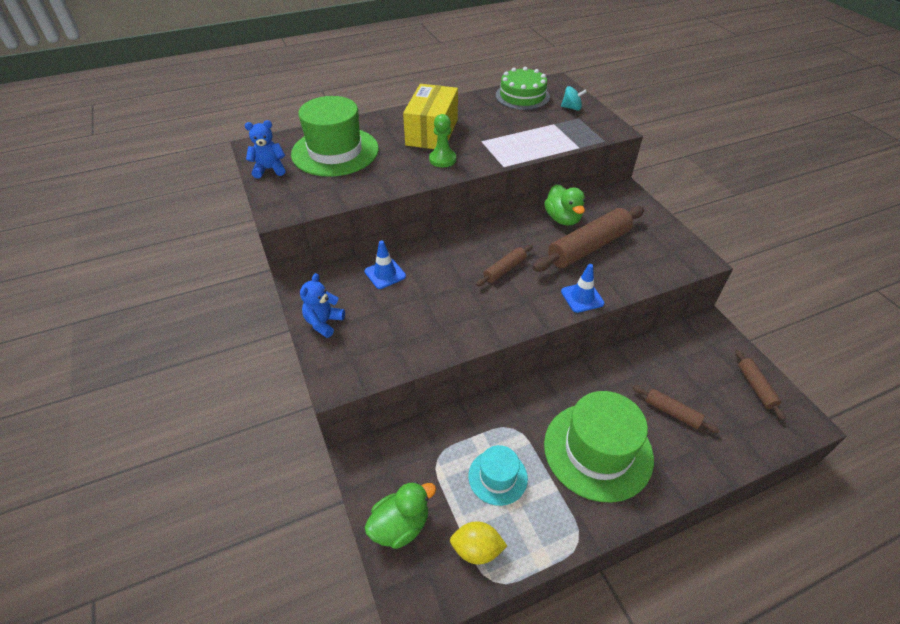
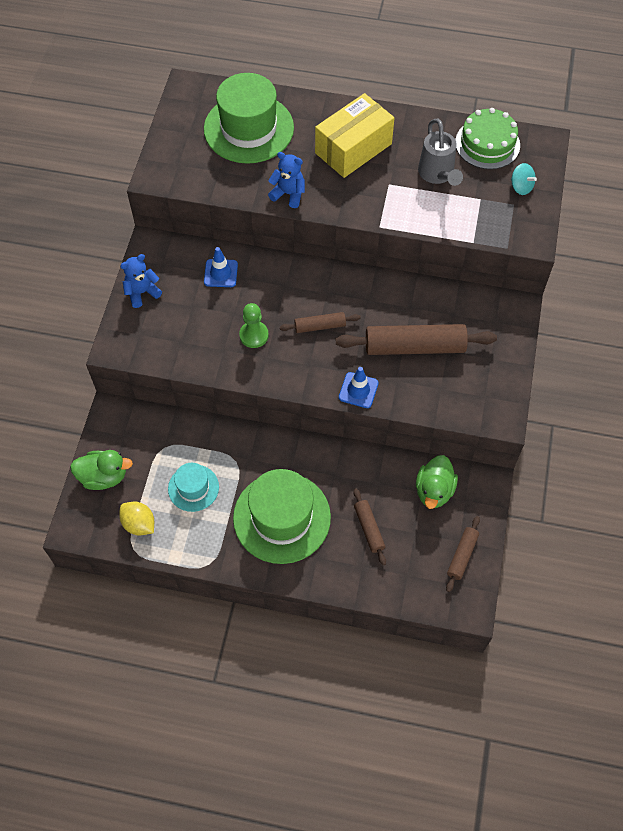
camera: 35 degrees right, 15 degrees up
(269, 169) = (180, 122): blue teddy bear -> blue teddy bear (288, 194)
(442, 159) = (333, 189): green pawn -> green pawn (254, 335)
(510, 123) = (437, 175): none -> grey watering can
(562, 219) = (422, 303): green duck -> green duck (434, 490)

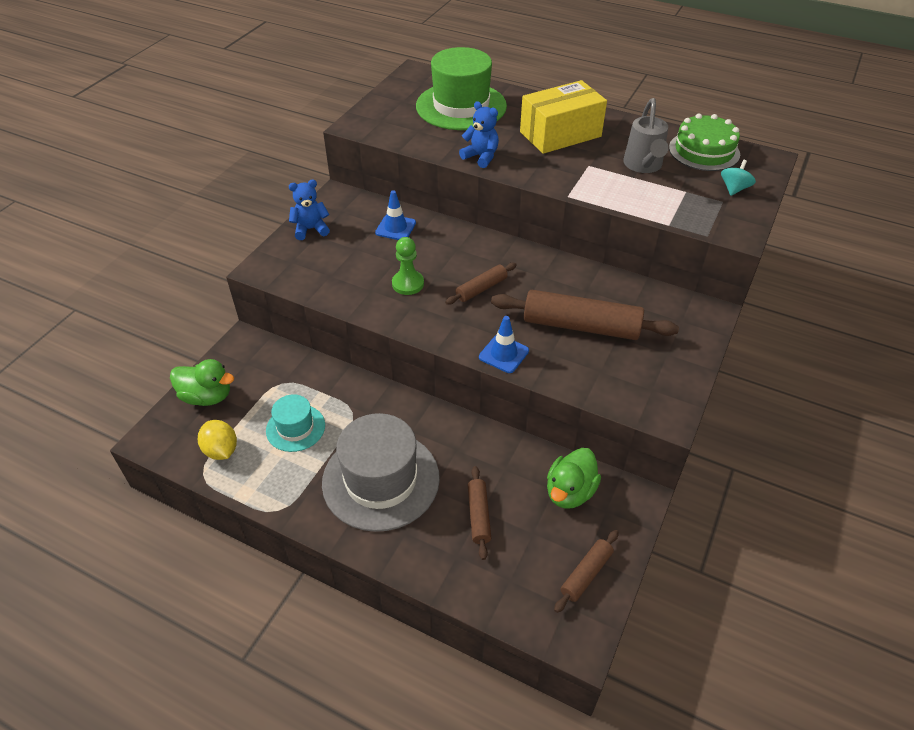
camera: 15 degrees right, 15 degrees down
(282, 517) = (381, 480): green hat -> grey hat
(320, 326) = (481, 289): brown rolling pin -> brown rolling pin turned 45 degrees counterclockwise
(521, 187) = (734, 189): turquoise spinning top -> turquoise spinning top turned 120 degrees counterclockwise

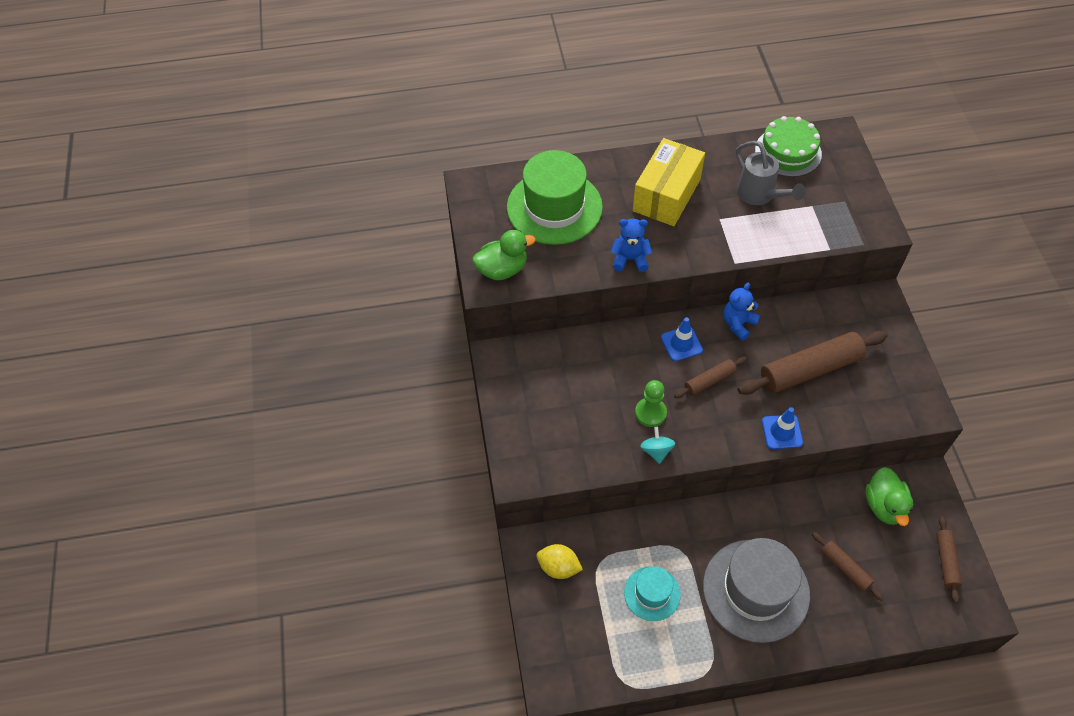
camera: 35 degrees left, 10 degrees up
(207, 396) = (554, 617): green duck -> green duck (502, 269)
(221, 450) = (617, 654): yellow lemon -> yellow lemon (558, 567)
(311, 229) = (514, 408): blue teddy bear -> blue teddy bear (738, 324)
(395, 228) = (583, 361): blue traffic cone -> blue traffic cone (681, 344)
(481, 289) = (709, 381): brown rolling pin -> brown rolling pin turned 45 degrees clockwise
(734, 189) = (842, 183): turquoise spinning top -> turquoise spinning top (656, 451)

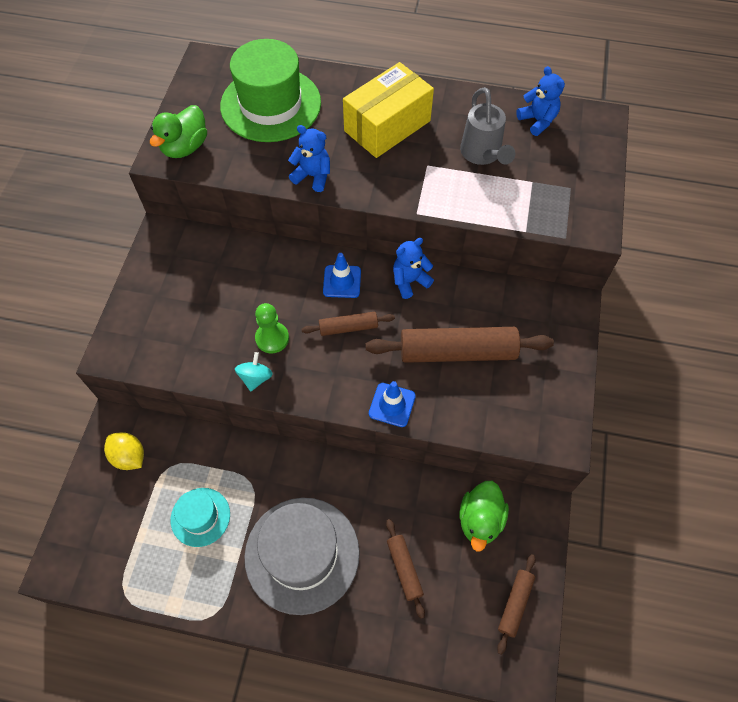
camera: 20 degrees right, 5 degrees up
(502, 269) = (185, 147): green duck -> green duck turned 120 degrees clockwise
(788, 152) = (537, 121): green cake -> blue teddy bear

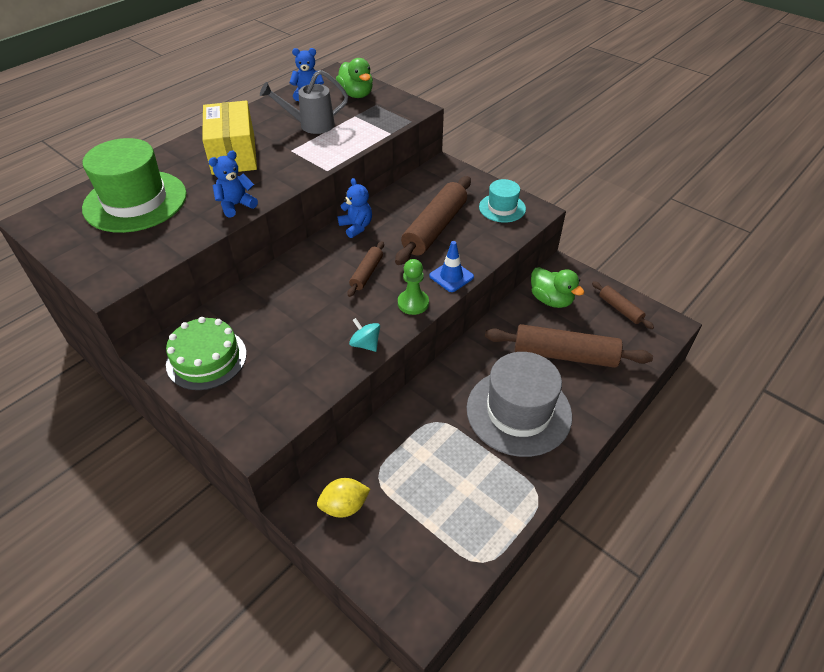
camera: 60 degrees left, 15 degrees down
(174, 270) = (206, 358): none -> green cake
(185, 147) = (115, 265): green duck -> green duck (356, 94)
(200, 517) = (442, 470): turquoise hat -> turquoise hat (502, 208)
(272, 338) = (337, 320): green pawn -> green pawn (413, 303)
(342, 281) = (322, 261): blue traffic cone -> none
(404, 568) = (564, 355): brown rolling pin -> brown rolling pin, size x1.94
(409, 281) = (356, 227): blue teddy bear -> blue teddy bear turned 150 degrees clockwise
(482, 155) = (310, 125): grey watering can -> grey watering can turned 150 degrees clockwise

